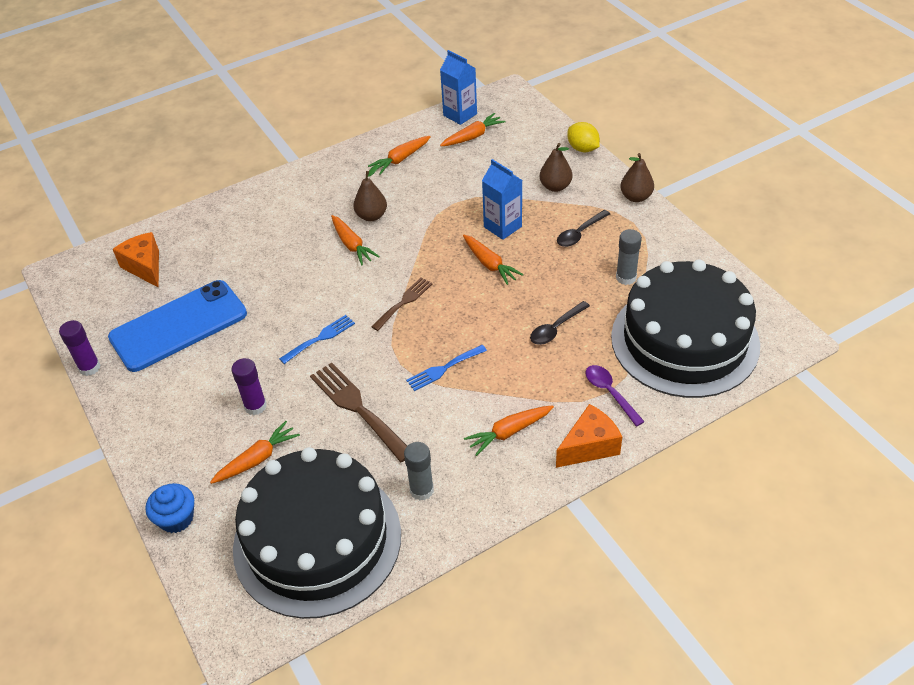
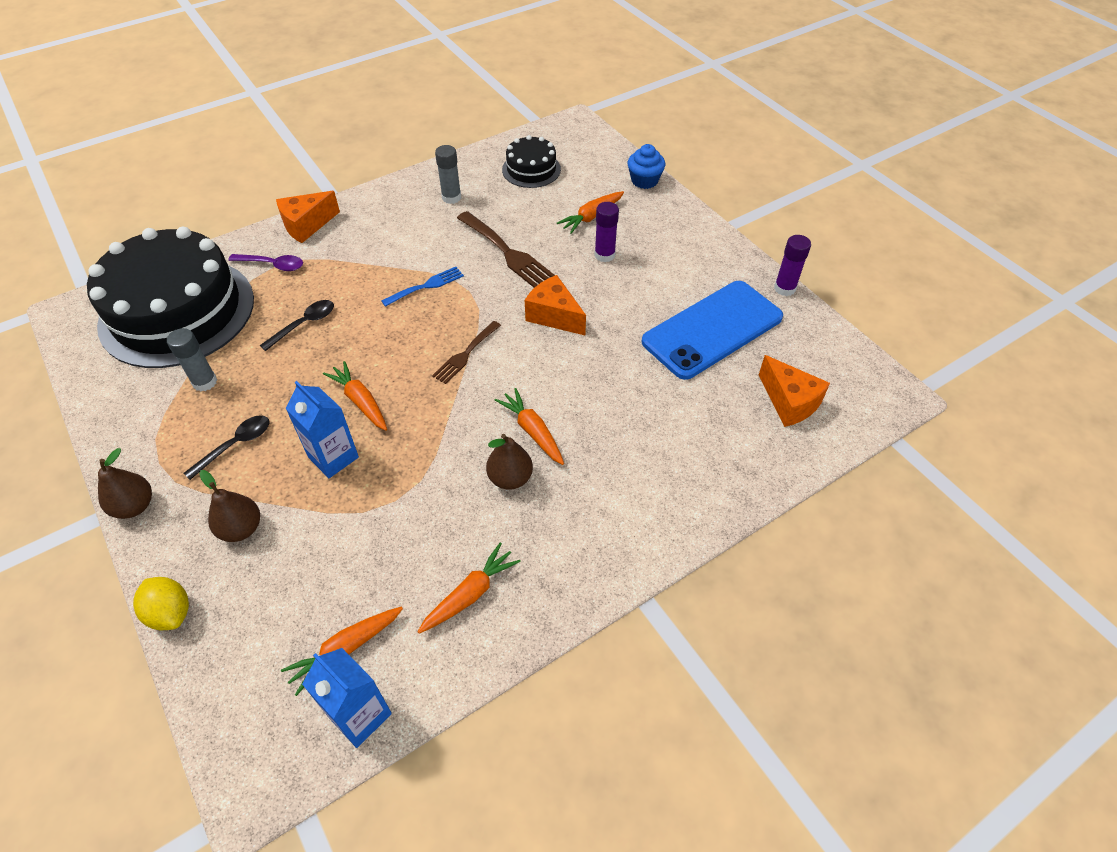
camera: 175 degrees right, 5 degrees up
(317, 540) = (531, 169): black cake -> black cake, size x0.46
(320, 338) = (554, 316): blue fork -> orange cheese
(508, 432) = (373, 235): orange carrot -> none
(610, 393) = (272, 265): purple spoon -> purple spoon turned 45 degrees counterclockwise

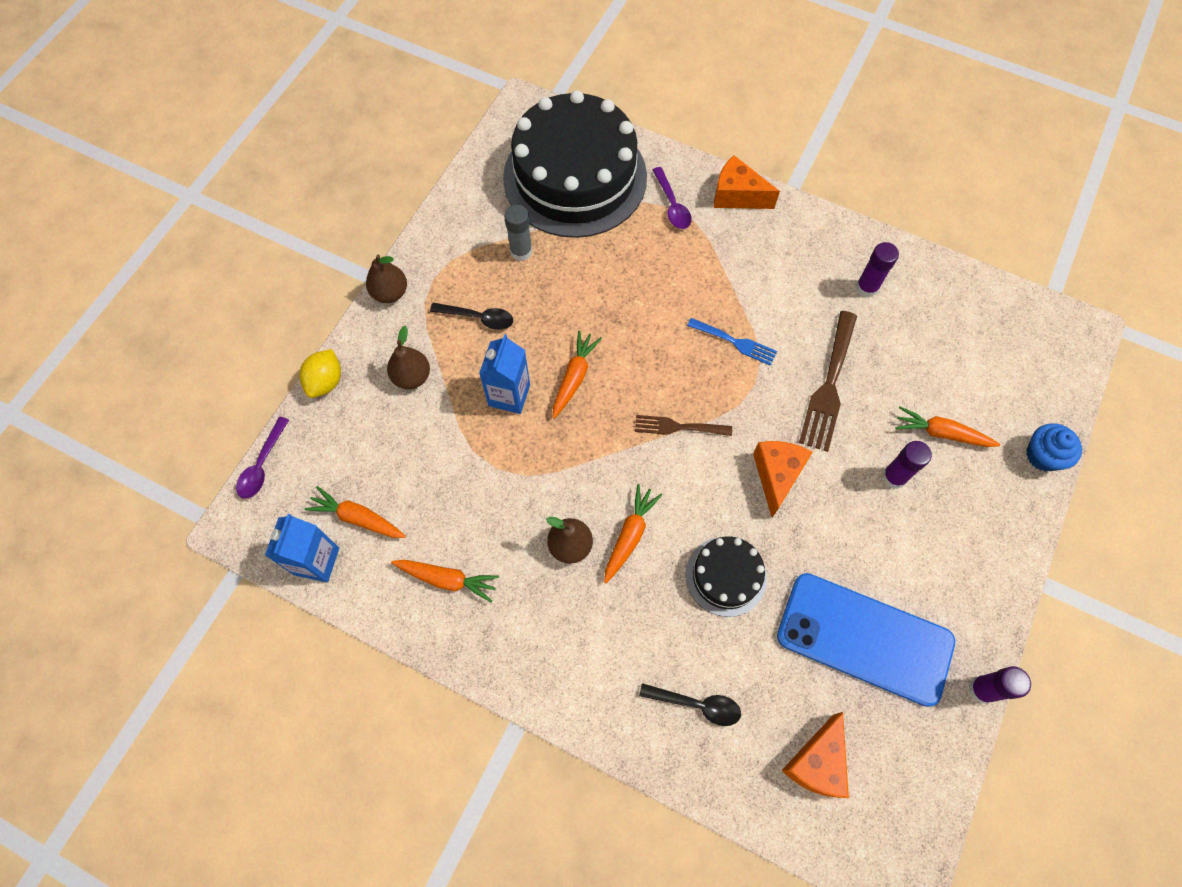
camera: 60 degrees right, 15 degrees up
(204, 725) = (262, 465): none -> purple spoon
(304, 324) = (624, 277): black spoon -> black spoon (696, 704)
(451, 197) = (866, 287): grey glue stick -> purple glue stick
(531, 169) = (968, 334): black cake -> black cake (726, 576)

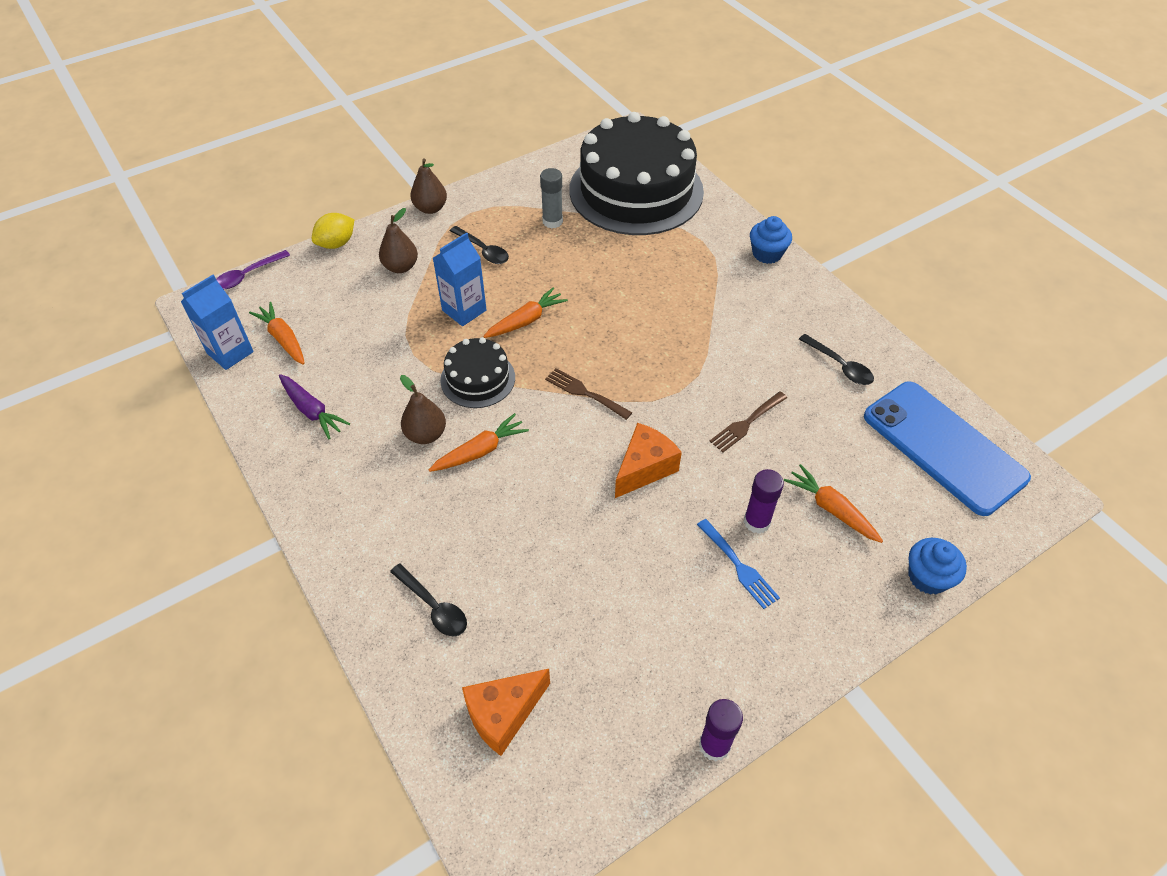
camera: 30 degrees right, 15 degrees down
(447, 579) = (312, 411): orange carrot -> purple carrot
(672, 205) = (703, 238): purple spoon -> none
(726, 576) = (538, 522): black cake -> black cake (478, 379)
(735, 342) = (684, 355): blue fork -> blue fork (739, 566)
(737, 195) = (767, 253): orange cheese -> blue cupcake
(829, 386) = (746, 423): brown fork -> brown fork, size x0.61
(864, 638) = (628, 637): blue phone -> blue phone (943, 447)
(866, 287) = (839, 366): purple glue stick -> black spoon

